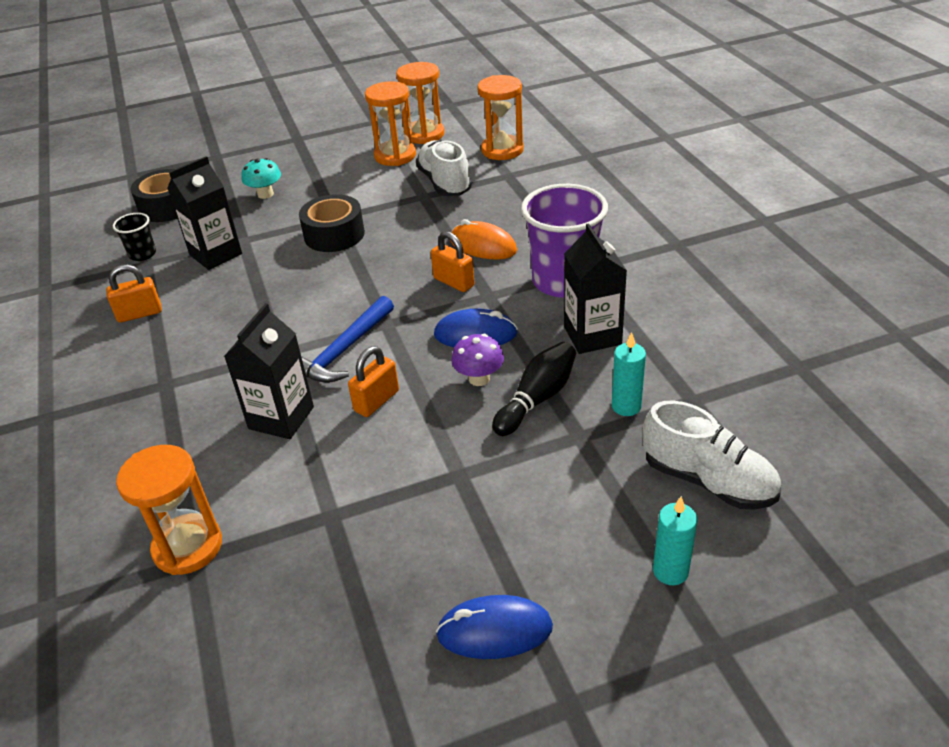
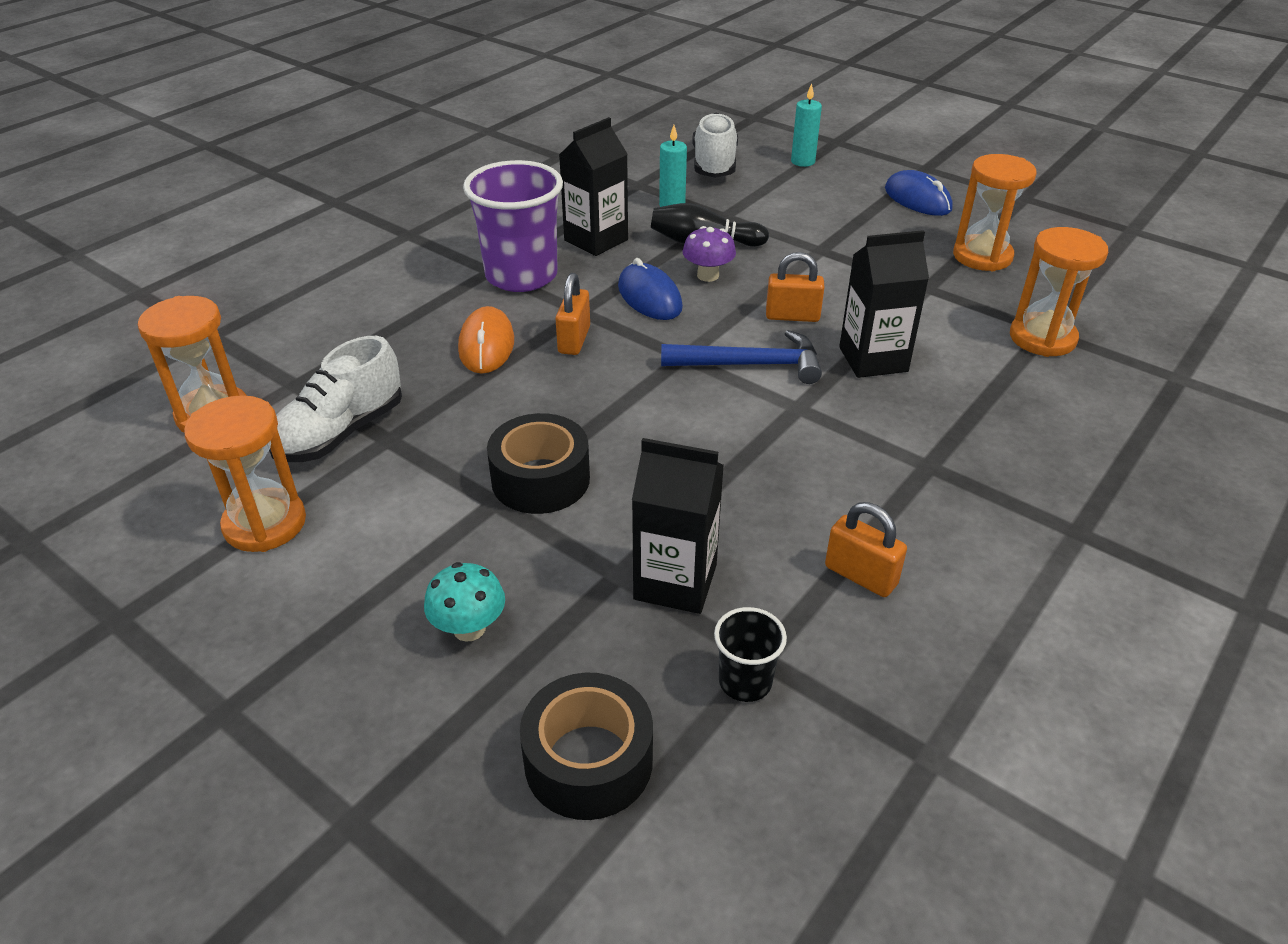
camera: 125 degrees left, 0 degrees up
(424, 134) = (170, 522): orange hourglass -> orange hourglass (982, 256)

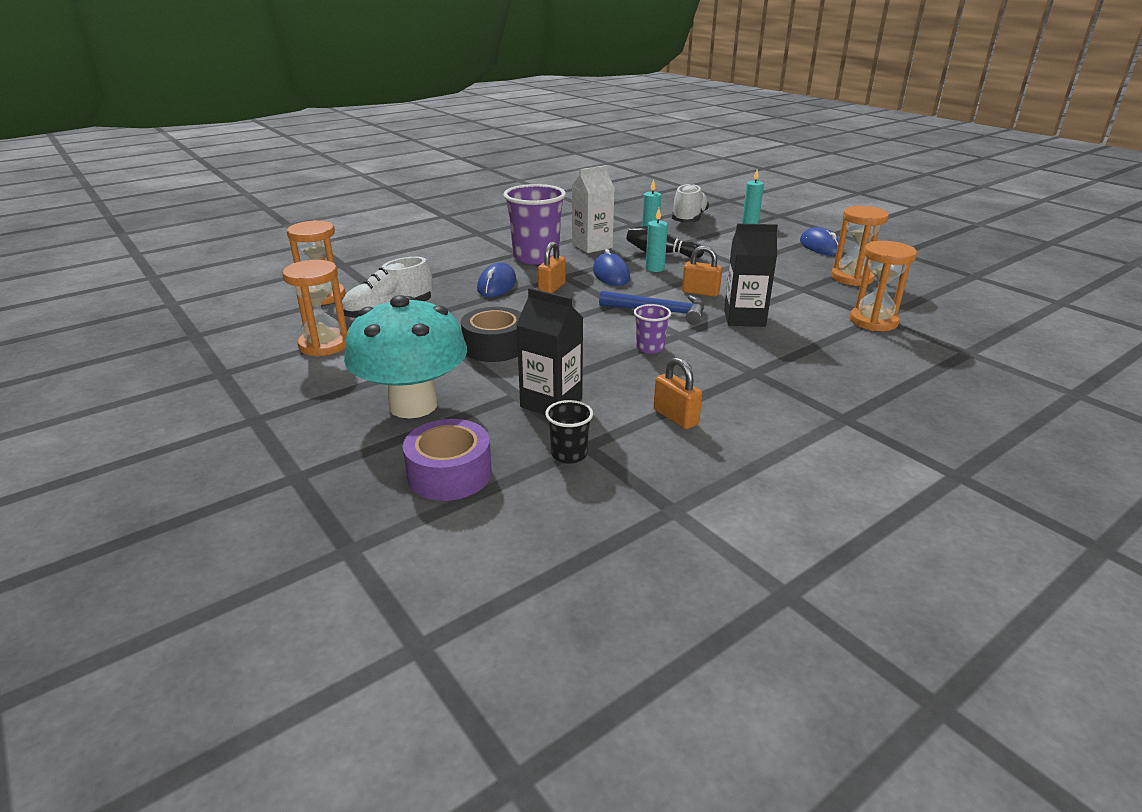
camera: 15 degrees right, 10 degrees down
(469, 628) = (413, 405): turquoise mushroom -> turquoise mushroom, size x2.31
(486, 345) = (497, 285): orange mouse -> blue mouse
(588, 761) = (449, 474): black tape -> purple tape
(596, 240) = (592, 246): black carton -> white carton
(708, 275) = (655, 268): purple mushroom -> turquoise candle
(768, 442) = (650, 348): none -> purple cup

